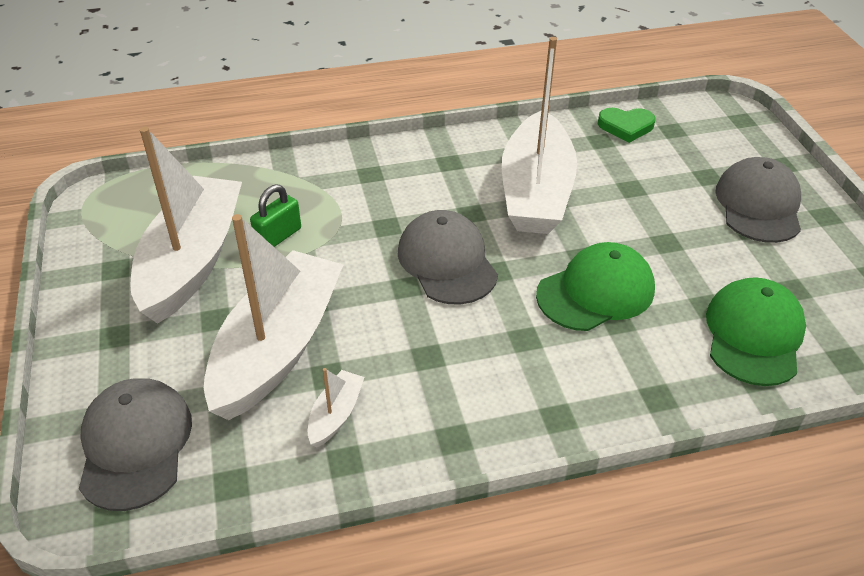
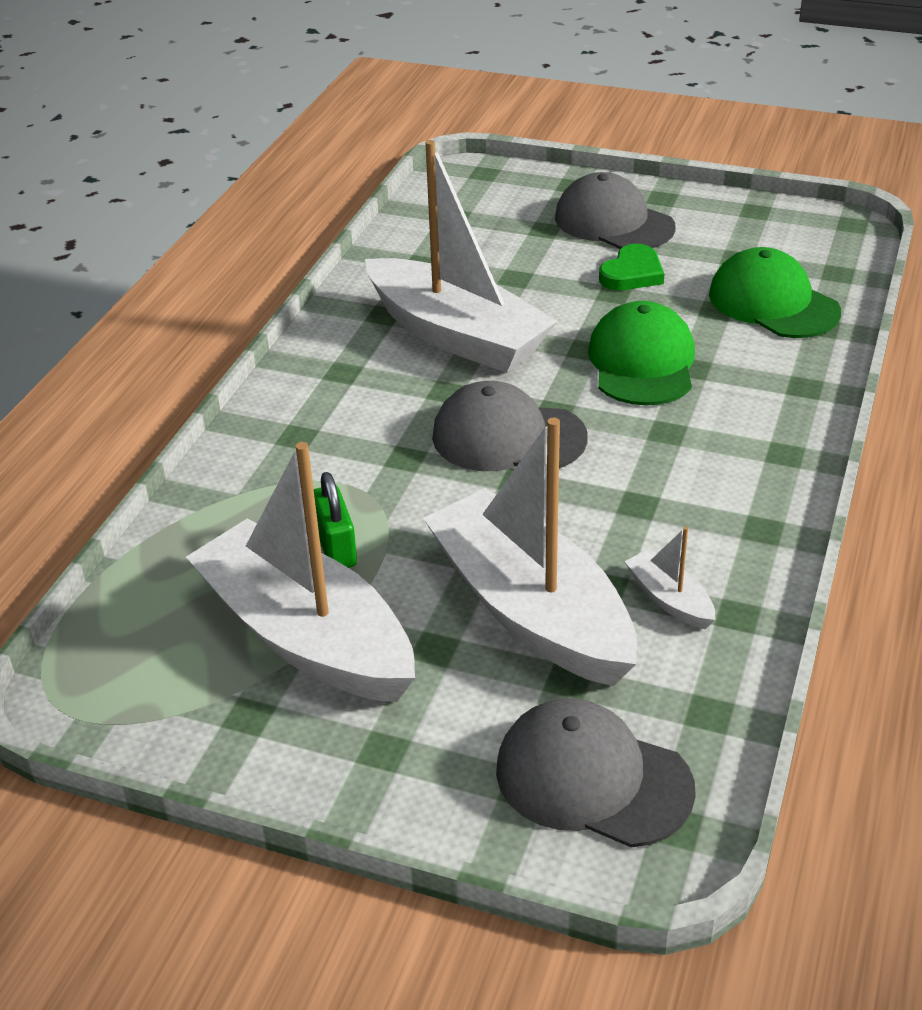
camera: 55 degrees left, 5 degrees down
(626, 126) = (416, 238): green heart -> green heart (632, 273)

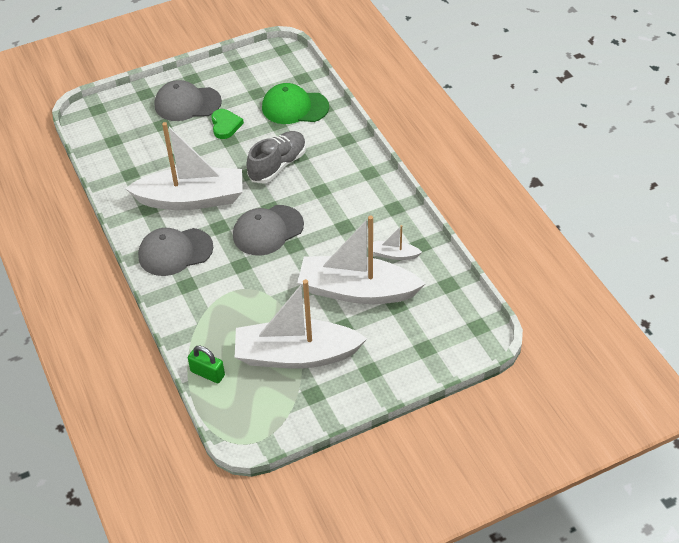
camera: 45 degrees left, 10 degrees up
(336, 548) = (263, 317): green padlock -> green padlock (207, 373)
(592, 778) = (440, 331): grey cap -> grey cap (175, 252)
(642, 362) = (278, 165): green cap -> grey shoe

